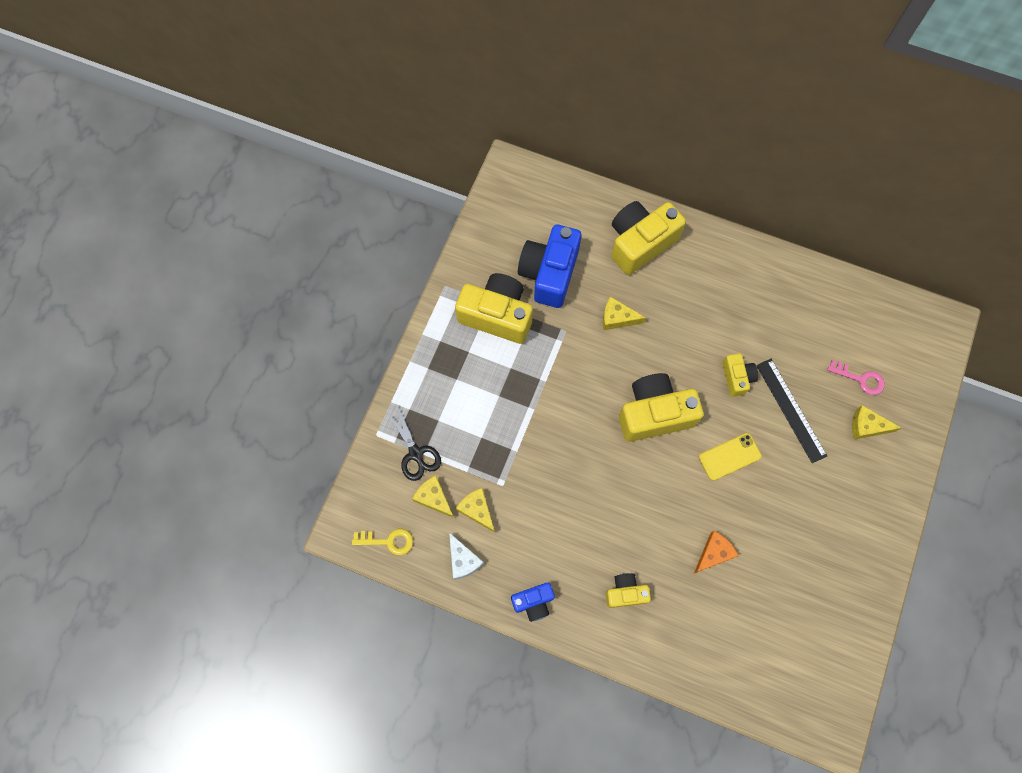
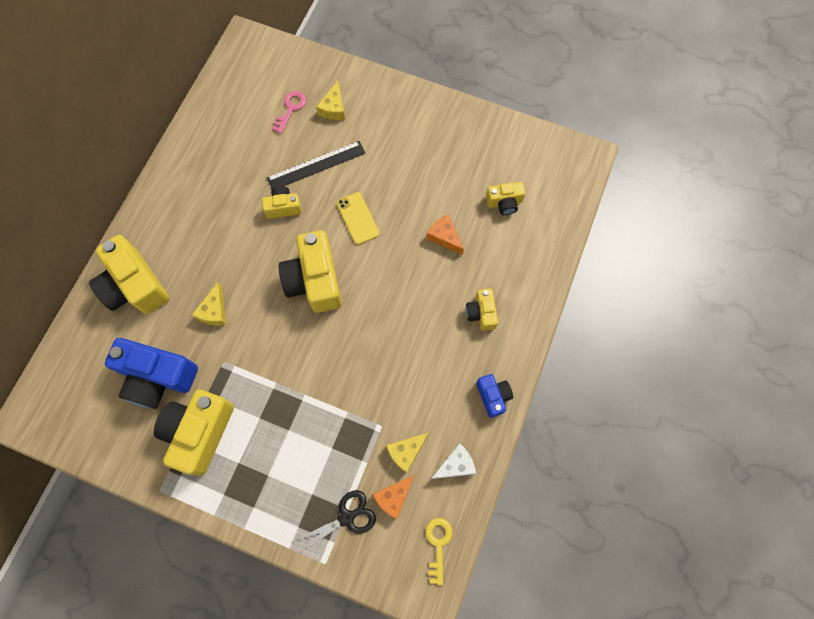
camera: 90 degrees left, 0 degrees up
(433, 498) = (394, 497): yellow cheese -> orange cheese
(762, 625) = (504, 203): none -> yellow camera

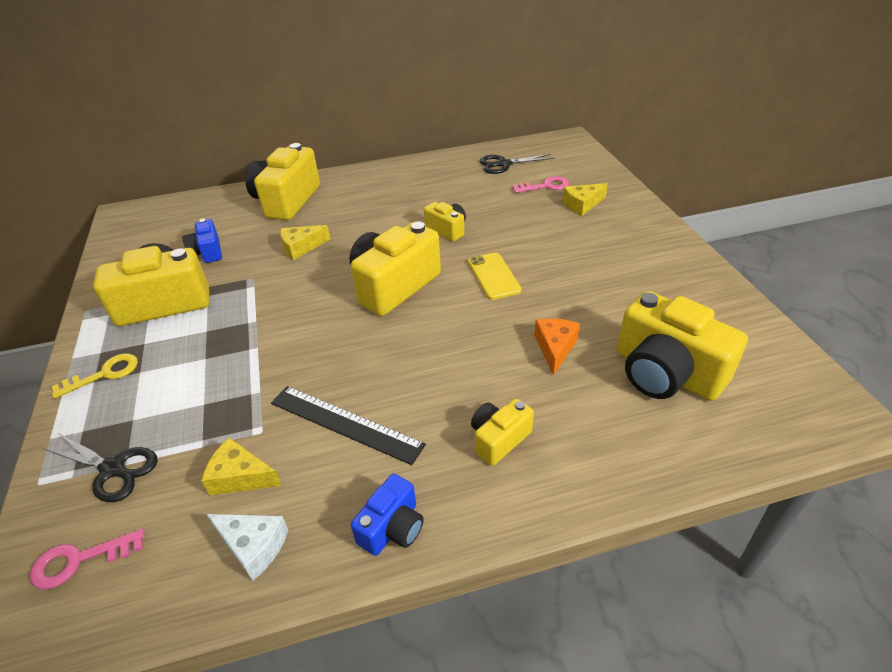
camera: 55 degrees right, 30 degrees down
(158, 377) = (207, 252): blue camera -> blue camera, size x0.52
(235, 109) = (504, 164): none -> black scissors
(316, 165) = (513, 225): black ruler -> black ruler (345, 423)
(357, 218) = (493, 276): yellow phone -> yellow phone turned 45 degrees counterclockwise
(394, 497) = (166, 502): orange cheese -> none
(400, 553) = (80, 560): none -> pink key
(438, 545) = (110, 602): yellow key -> yellow key (104, 374)
(504, 203) = (666, 373): yellow camera -> yellow camera, size x1.92

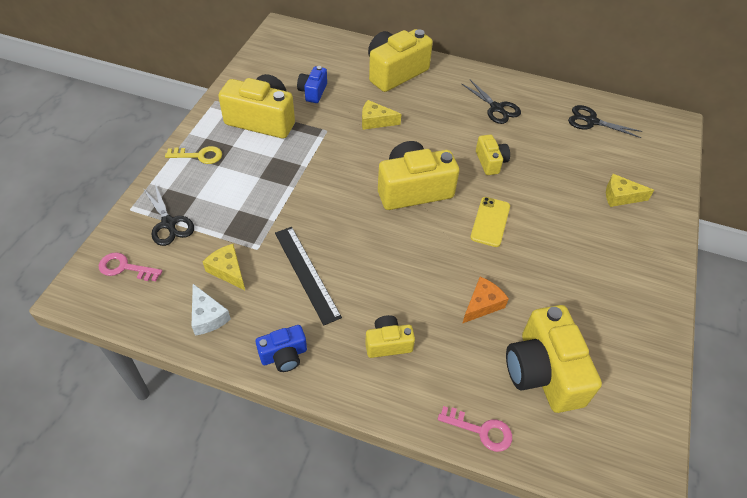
camera: 30 degrees right, 10 degrees up
(413, 188) = (496, 108): none -> black scissors
(545, 186) = (606, 162): pink key -> pink key (481, 430)

